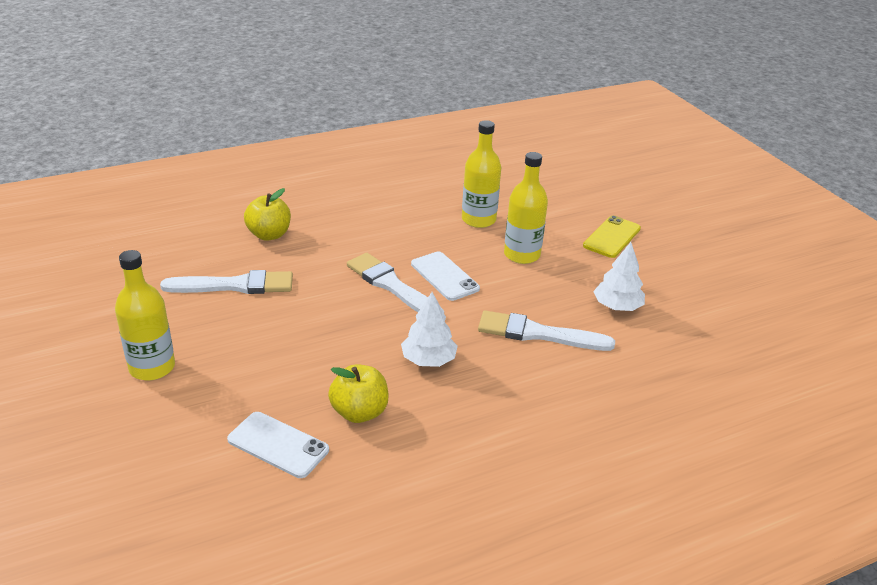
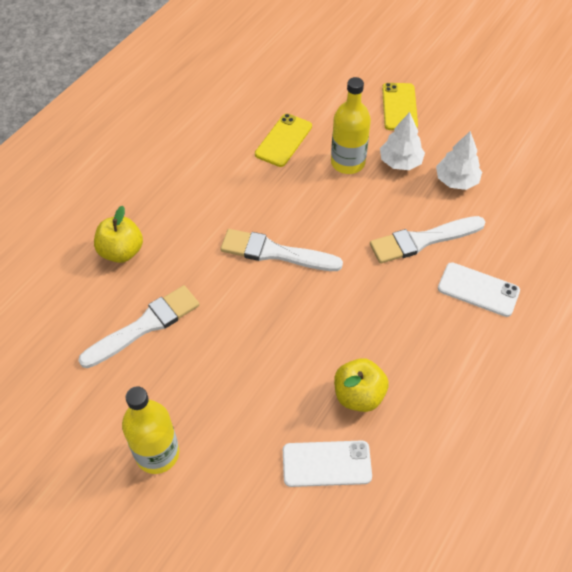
camera: 30 degrees left, 20 degrees up
(428, 360) = (366, 313): white tree -> white tree (400, 162)
(444, 276) = (307, 219): white phone -> white phone (478, 289)
(478, 220) = (283, 140): yellow bottle -> yellow phone

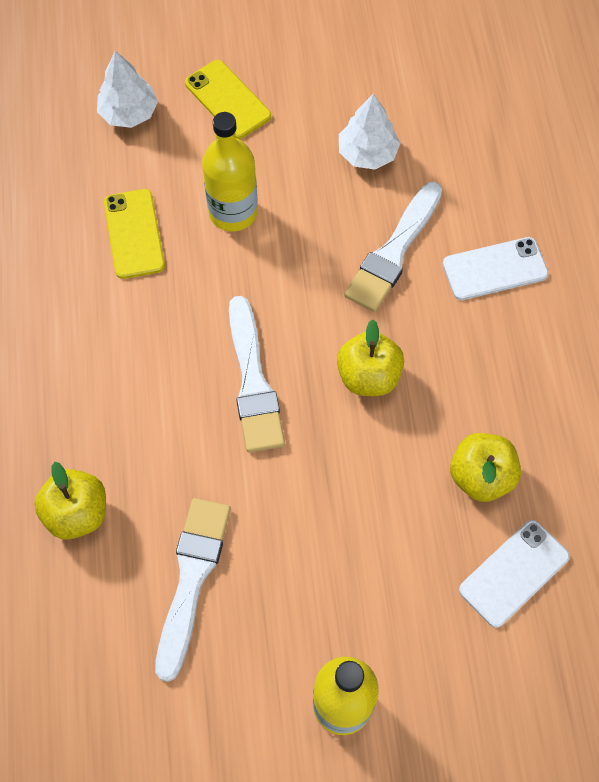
camera: 40 degrees left, 10 degrees up
(275, 252) = (253, 382): white brush -> white brush turned 75 degrees counterclockwise
(343, 294) = (368, 376): none -> yellow apple
(400, 162) = (289, 171): white tree -> white tree (129, 113)

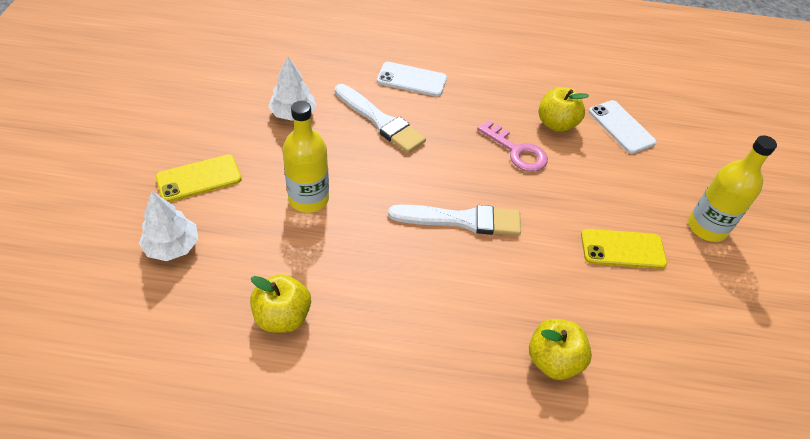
camera: 80 degrees left, 15 degrees down
(134, 234) = (300, 268): yellow phone -> yellow phone (622, 249)
(192, 578) = (615, 292): white brush -> none
(368, 376) = (473, 157): yellow apple -> yellow apple (282, 317)
(401, 429) = (516, 151): none -> pink key
(494, 269) = (411, 80): white phone -> white phone turned 75 degrees counterclockwise

